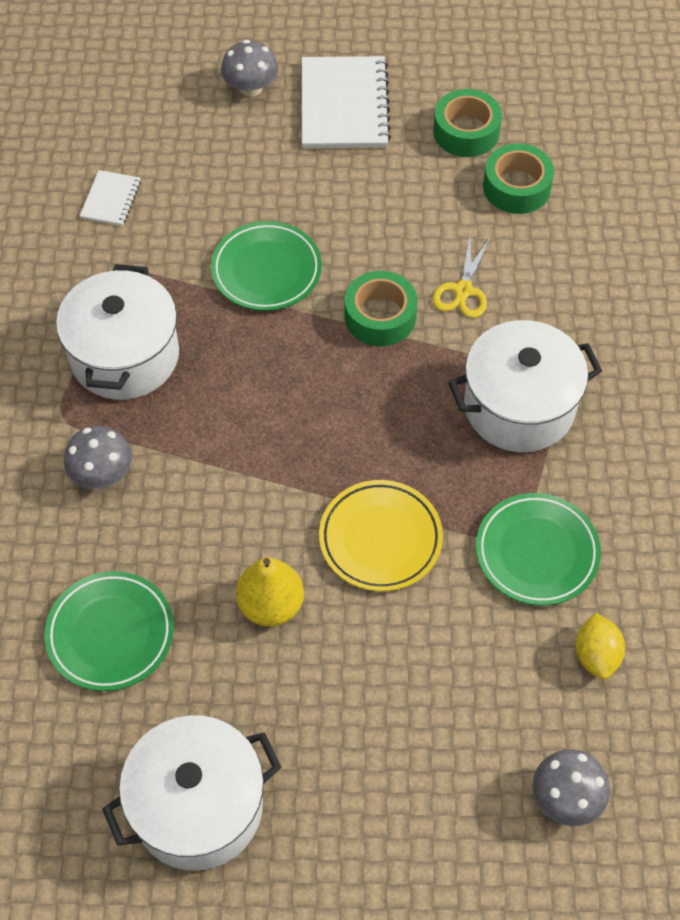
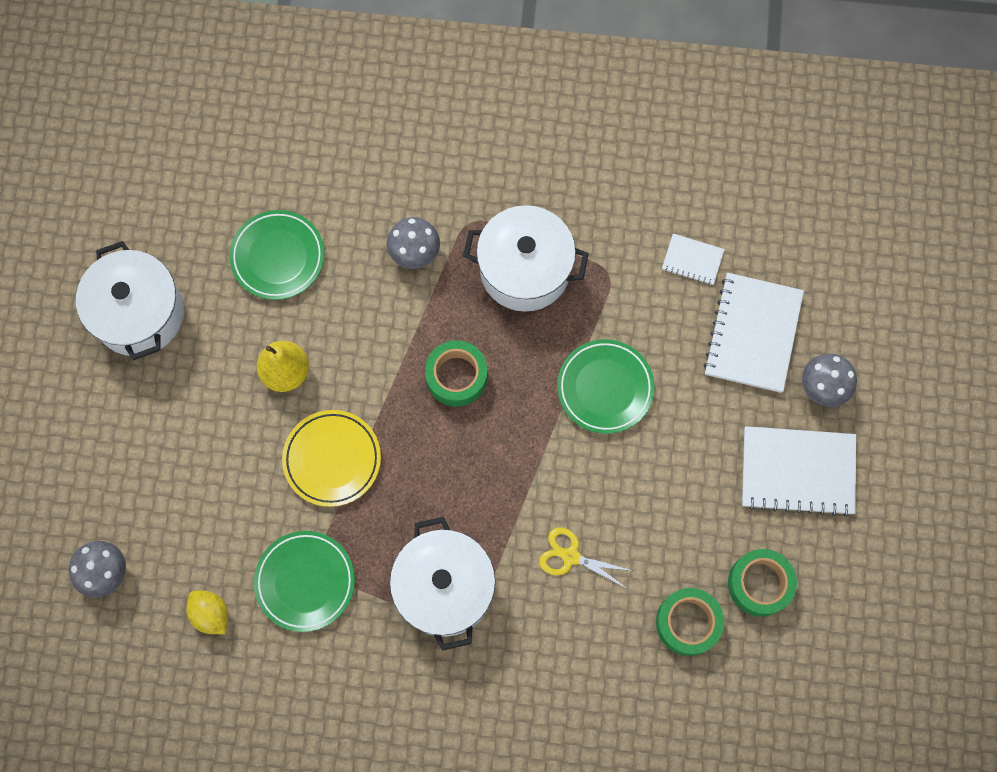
camera: 95 degrees right, 15 degrees up
(196, 145) = (753, 334): none -> white notebook
(380, 316) = (548, 480): green tape -> green tape (456, 376)
(596, 655) = (211, 614): yellow lemon -> yellow lemon turned 45 degrees clockwise

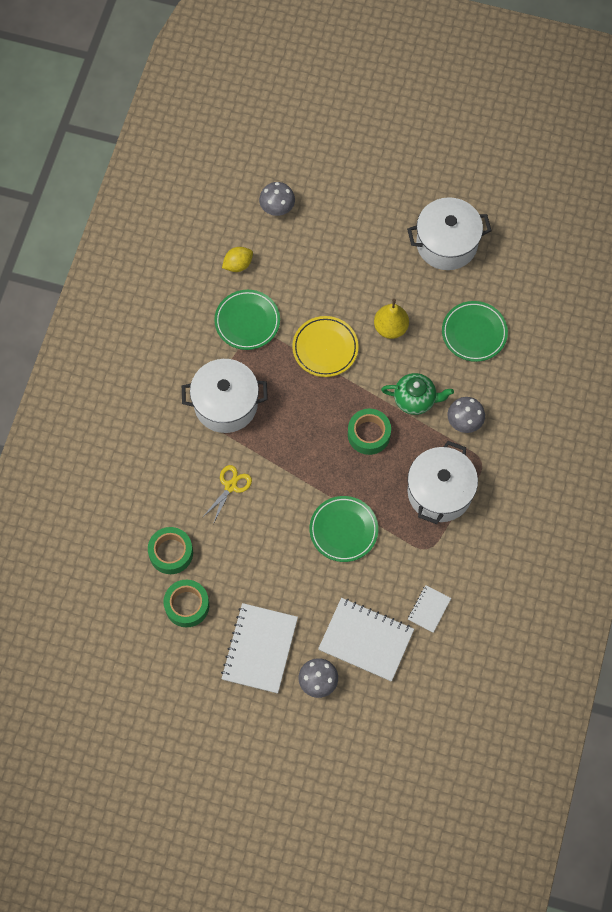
camera: 100 degrees right, 5 degrees down
(393, 321) = (415, 400): none -> green teapot

